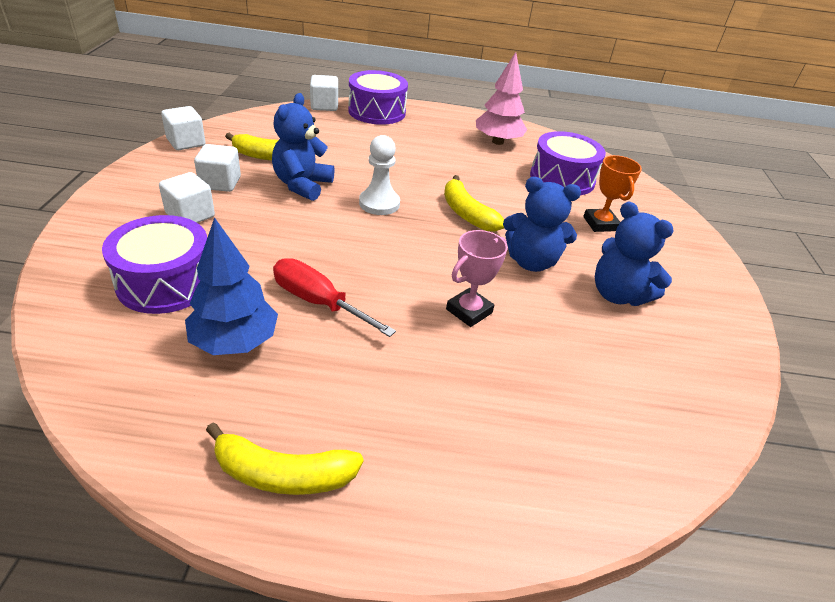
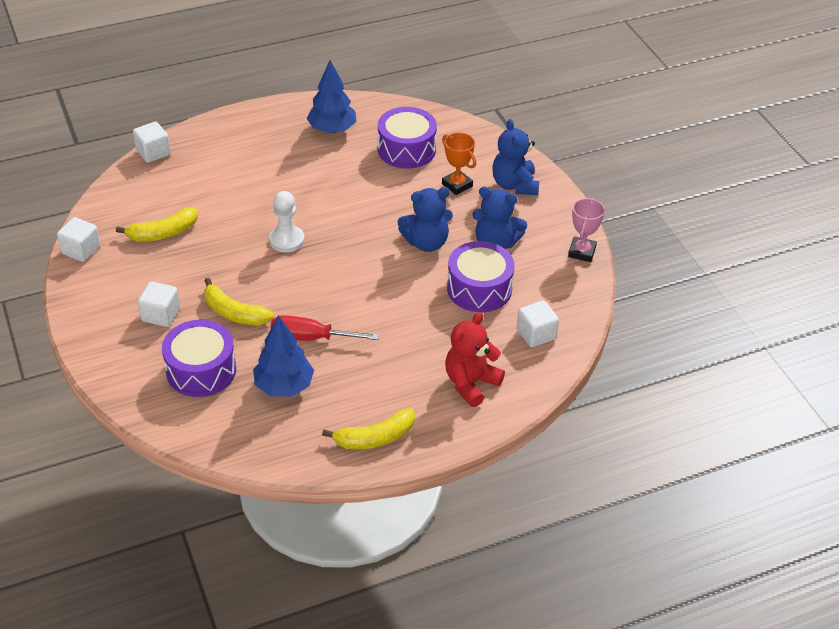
camera: 25 degrees left, 5 degrees up
(220, 183) = (152, 276): white cube -> white cube (536, 334)
(302, 185) = (215, 249): blue teddy bear -> blue teddy bear (514, 185)
(377, 112) = (205, 139): purple drum -> purple drum (479, 288)
(467, 213) = (356, 220): yellow banana -> yellow banana (234, 313)
(469, 311) = (409, 300): pink trophy -> pink trophy (581, 252)
(484, 458) = (471, 383): none -> red teddy bear
(497, 142) = (332, 129): pink tree -> blue tree

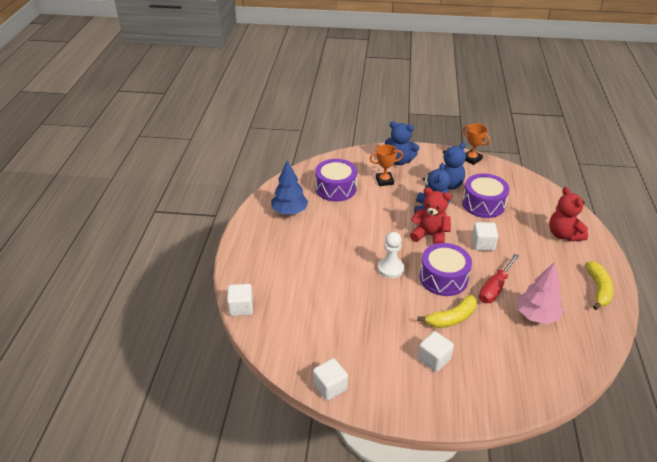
camera: 60 degrees left, 5 degrees down
(163, 233) = (341, 330): yellow banana -> none
(201, 370) = (504, 354): purple drum -> purple drum (443, 278)
(284, 386) = (536, 316): blue tree -> pink tree
(372, 256) = (430, 236): none -> red teddy bear
(536, 334) = (532, 197): white cube -> white cube (483, 244)
(581, 252) = (472, 159): pink trophy -> orange trophy

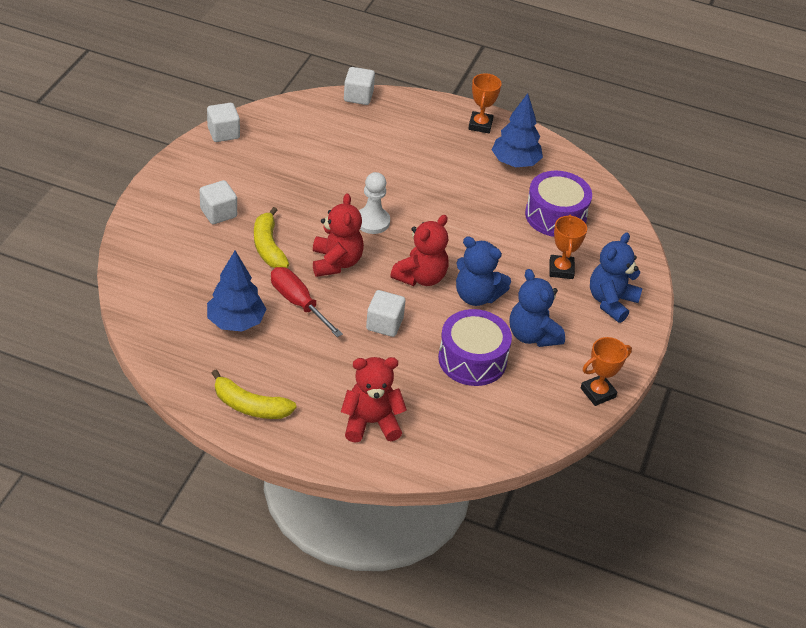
camera: 100 degrees right, 5 degrees up
(253, 234) = (480, 125): none -> orange trophy
(443, 278) = (336, 262): purple drum -> red teddy bear
(536, 316) = (236, 322): pink tree -> blue tree

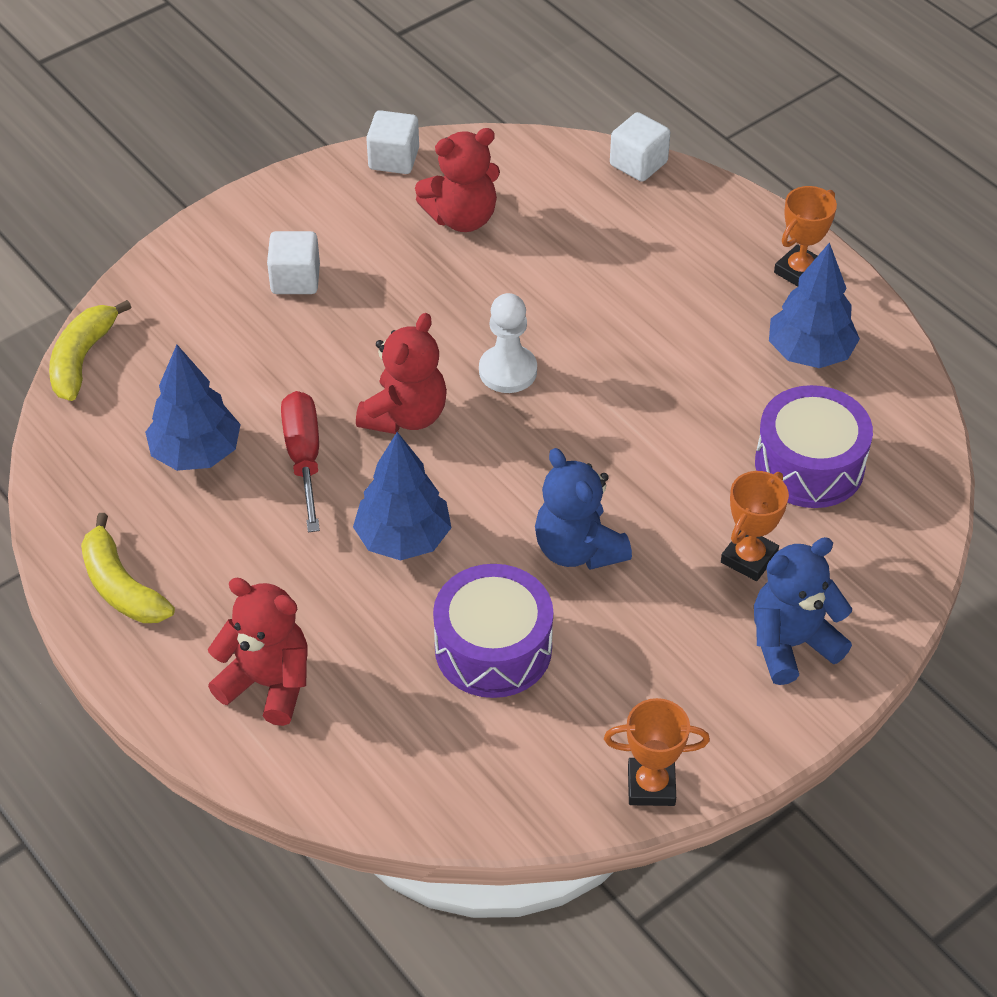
camera: 35 degrees right, 5 degrees up
(268, 247) = (327, 356): yellow banana -> yellow banana (82, 359)
(384, 324) = (403, 539): white cube -> blue tree
(421, 277) = (514, 486): red teddy bear -> red teddy bear (462, 218)
(532, 335) = (617, 648): blue teddy bear -> none

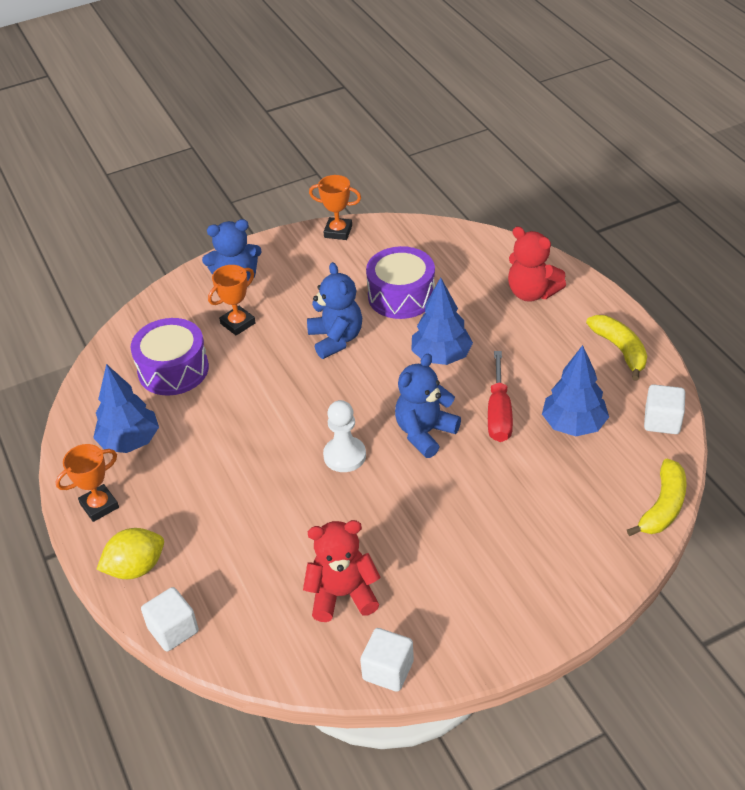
camera: 165 degrees left, 5 degrees down
(295, 279) = (492, 554): white cube -> white cube (662, 421)
(405, 416) = (425, 433): red teddy bear -> blue teddy bear
(714, 214) = (136, 568): none -> yellow lemon

